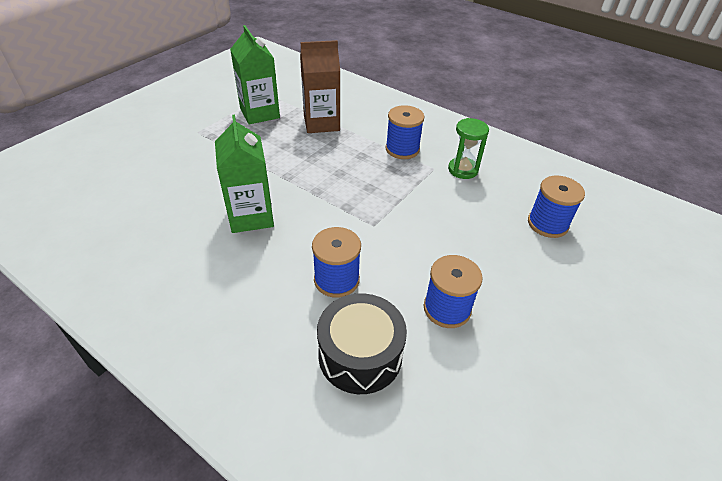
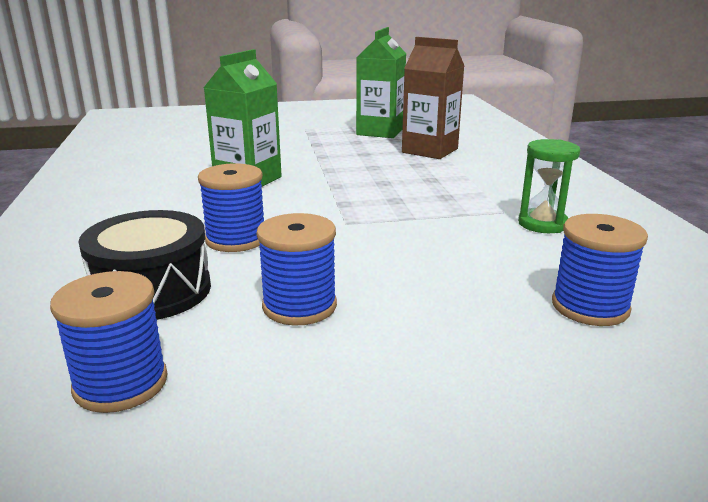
camera: 45 degrees right, 20 degrees down
(402, 149) = (489, 188): blue spool -> blue spool (121, 383)

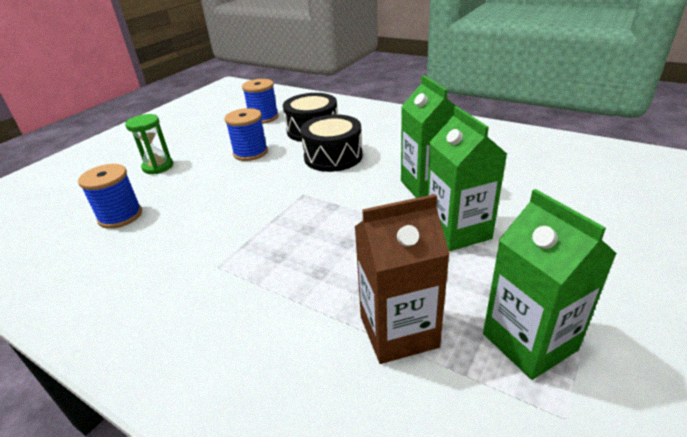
camera: 135 degrees right, 10 degrees up
(236, 239) = (333, 156): blue spool -> black drum
(306, 158) = (458, 231): none -> green carton
(542, 224) = (177, 268): green hourglass -> green hourglass (158, 167)

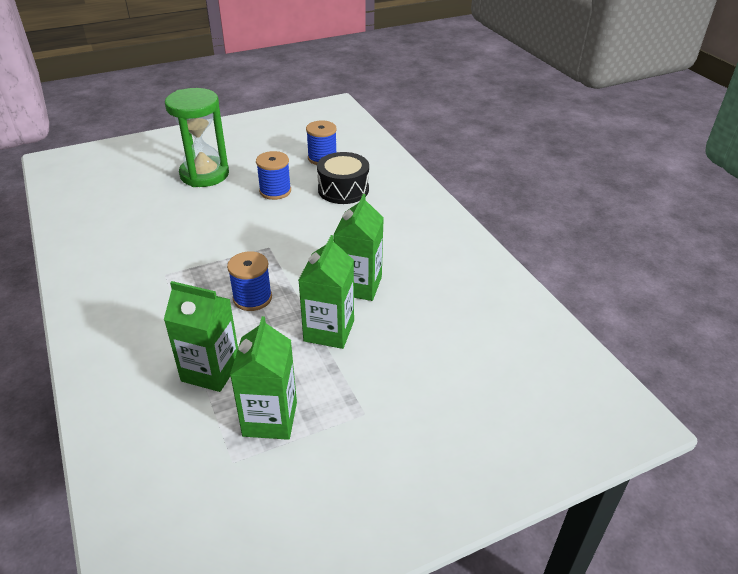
camera: 30 degrees right, 5 degrees up
(120, 216) = (147, 207): blue spool -> blue spool (252, 298)
(158, 167) = (204, 174): green hourglass -> green hourglass, size x1.88
(333, 156) = (327, 224): black drum -> none
(398, 332) = (211, 371): brown carton -> green carton

